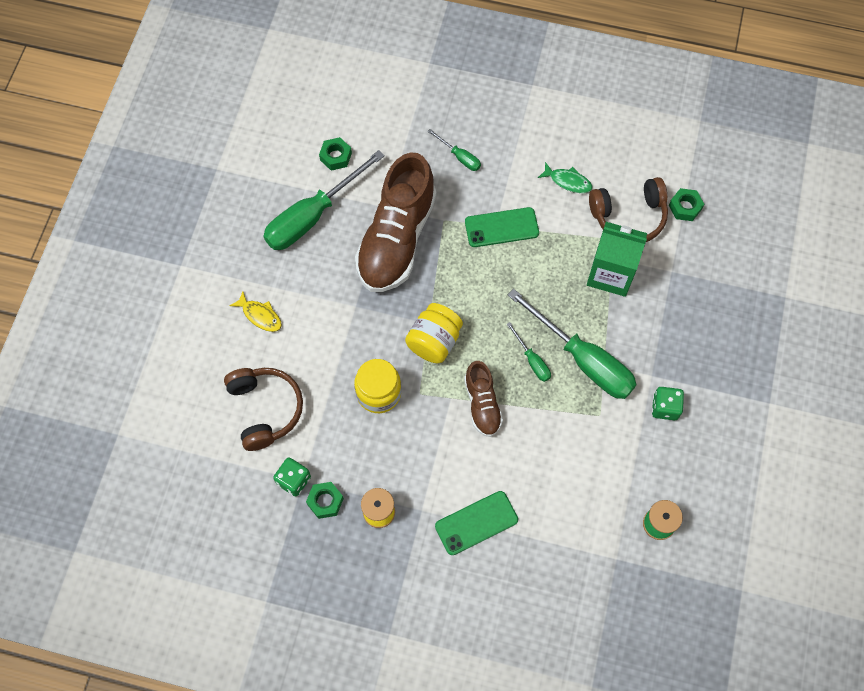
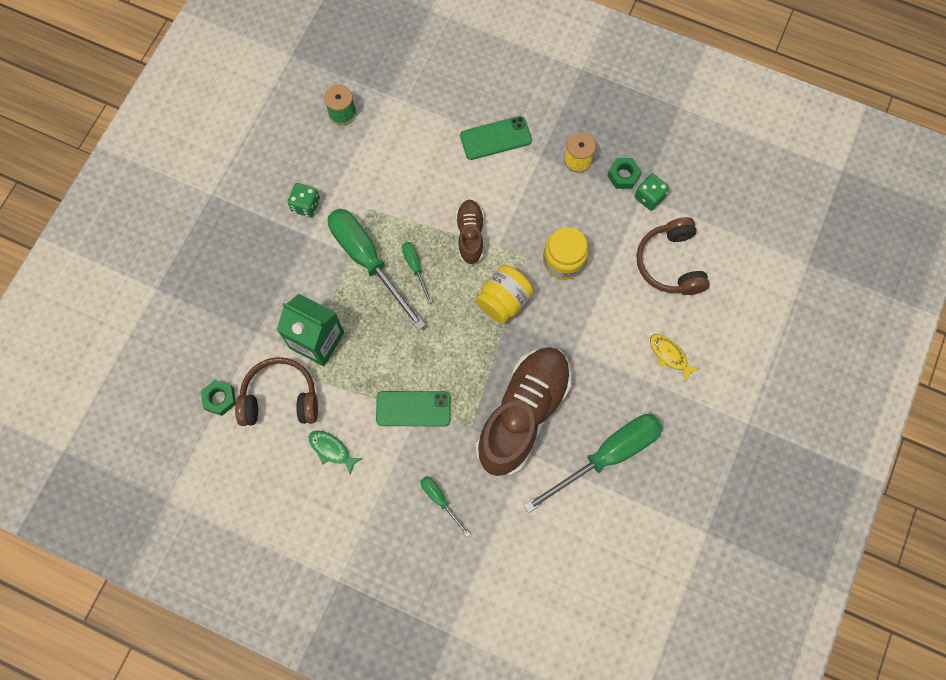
camera: 170 degrees left, 5 degrees up
(336, 156) = (575, 524): green nut -> none

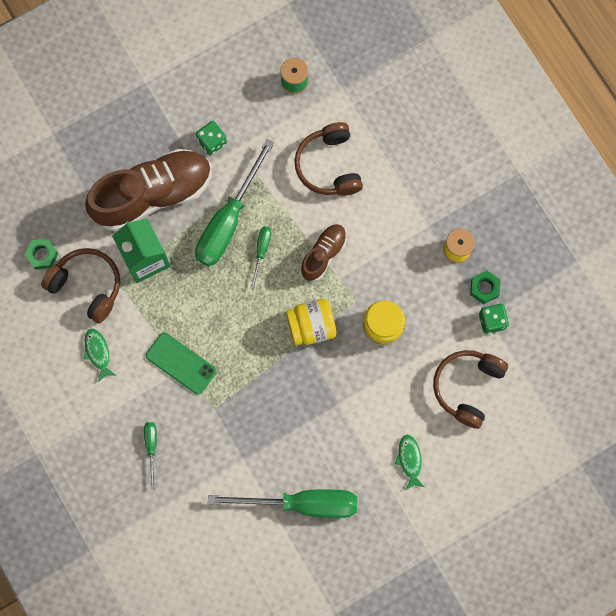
camera: 35 degrees right, 5 degrees up
(367, 260) = (228, 220): green screwdriver -> green screwdriver turned 150 degrees counterclockwise
(421, 161) = (329, 166): none -> brown headphones
(495, 138) = (403, 186): green phone -> none
(523, 414) = (261, 426): brown shoe -> brown shoe (153, 194)
(669, 355) = (409, 460): yellow fish -> green fish

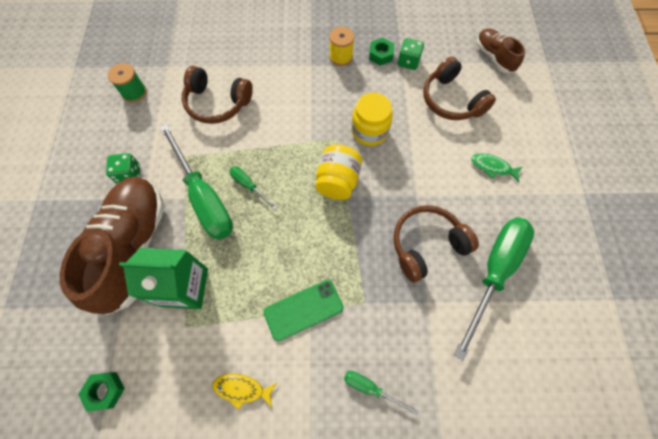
camera: 60 degrees left, 10 degrees down
(87, 286) = (169, 360): brown headphones -> brown headphones (427, 245)
(98, 352) = (242, 389): green fish -> yellow fish
(323, 254) = (284, 142): brown shoe -> brown shoe (494, 57)

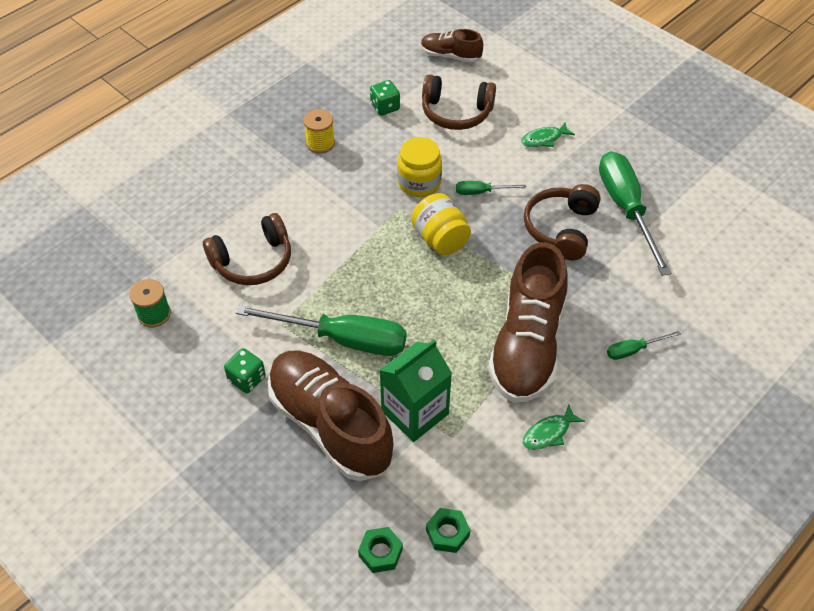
camera: 45 degrees left, 15 degrees down
(242, 389) = (549, 433): yellow fish -> green fish
(249, 186) = (370, 300): green screwdriver -> green screwdriver (481, 192)
(303, 310) = (527, 345): green phone -> brown shoe
(381, 55) = (354, 117): green nut -> green nut (380, 552)

